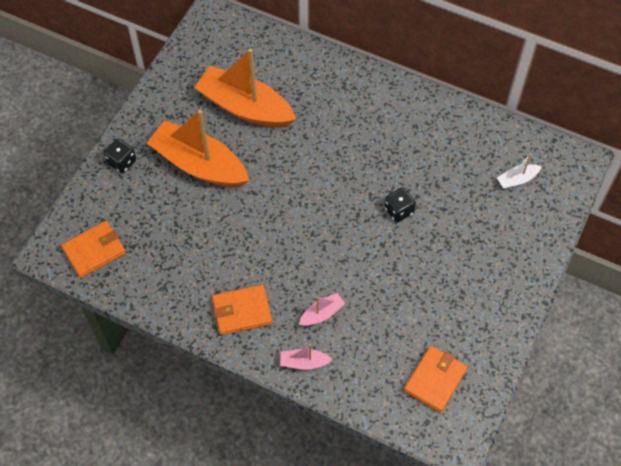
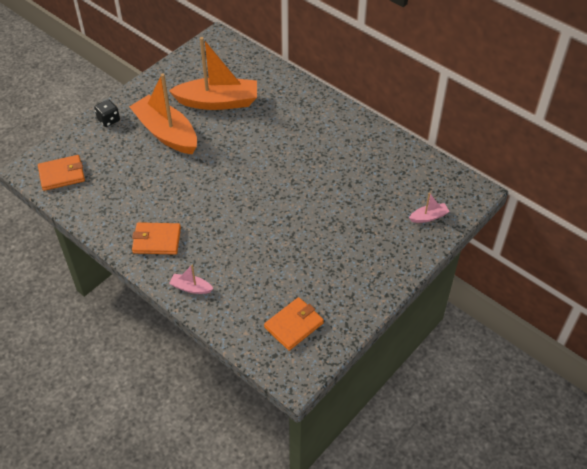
camera: 15 degrees right, 10 degrees down
(245, 107) = (218, 102): orange boat -> orange boat turned 135 degrees clockwise
(322, 314) = (219, 256): pink boat -> pink boat (428, 217)
(399, 211) = (311, 196): black dice -> none
(517, 180) = (418, 194): white boat -> none

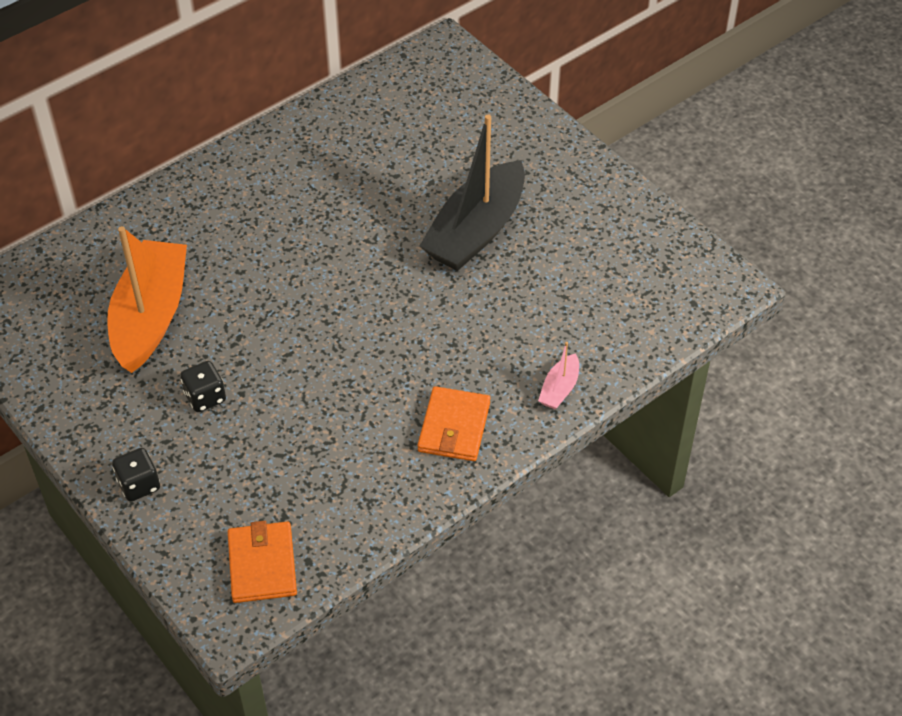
camera: 80 degrees left, 0 degrees up
(166, 133) = (205, 397): orange boat -> black dice
(294, 325) = (645, 275): orange wallet -> none
(312, 230) = (476, 231): none -> black boat
(428, 217) = (479, 102): pink boat -> none

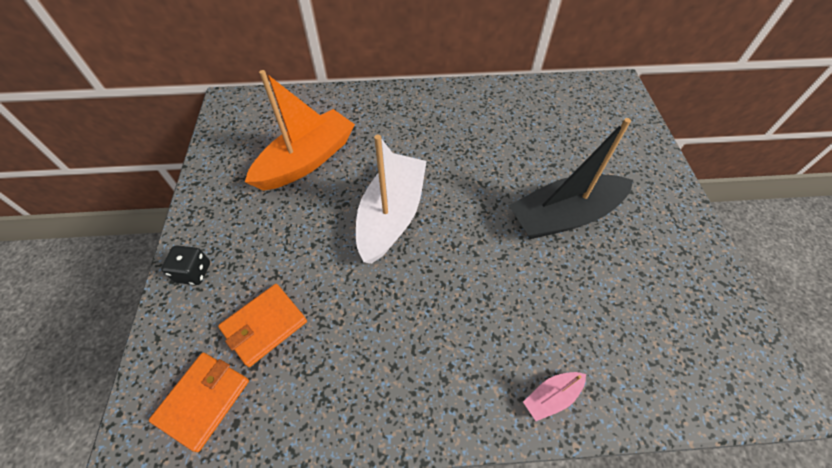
camera: 35 degrees right, 5 degrees up
(205, 397) = (288, 233): black dice -> none
(300, 322) = (391, 215): none -> white boat
(454, 427) = (437, 374): orange wallet -> orange wallet (264, 325)

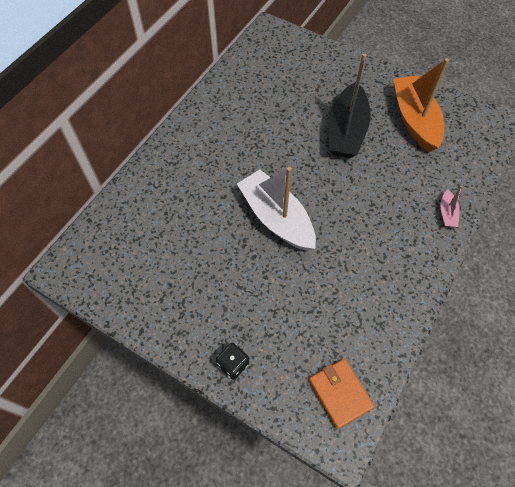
camera: 55 degrees left, 5 degrees up
(264, 325) = (309, 335): orange wallet -> none
(307, 160) = (183, 243): orange boat -> orange boat (414, 120)

